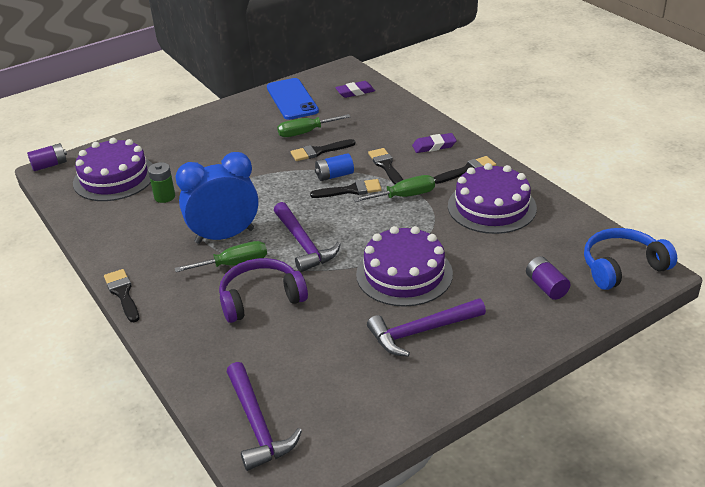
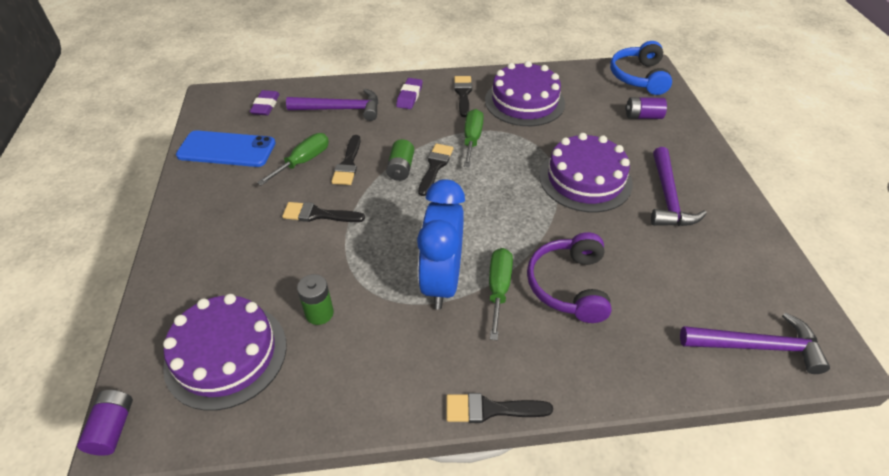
camera: 65 degrees left, 10 degrees up
(303, 244) = (499, 226): purple hammer -> purple hammer (340, 109)
(305, 133) = (303, 161): green screwdriver -> green screwdriver turned 150 degrees counterclockwise
(334, 175) = (401, 168): blue battery -> green battery
(386, 166) = (415, 133): black brush -> black brush (318, 214)

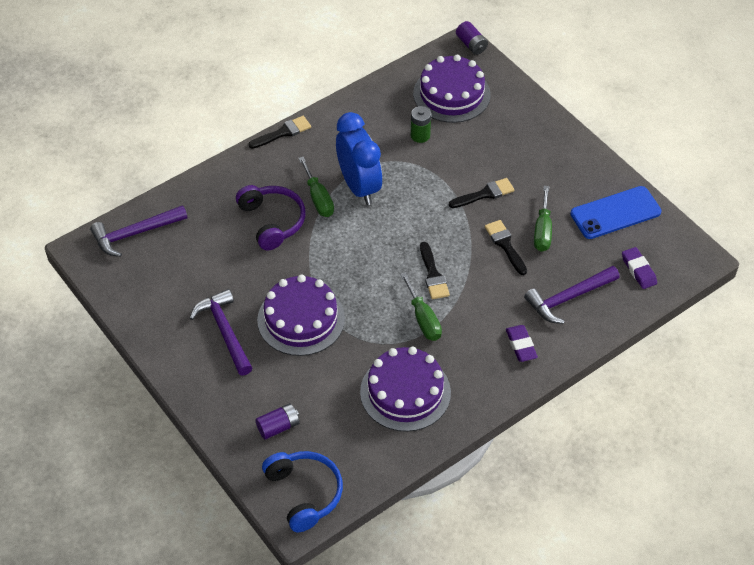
camera: 150 degrees right, 5 degrees up
(401, 168) = (459, 260): green battery -> none
(463, 94) = (472, 374): black brush -> none

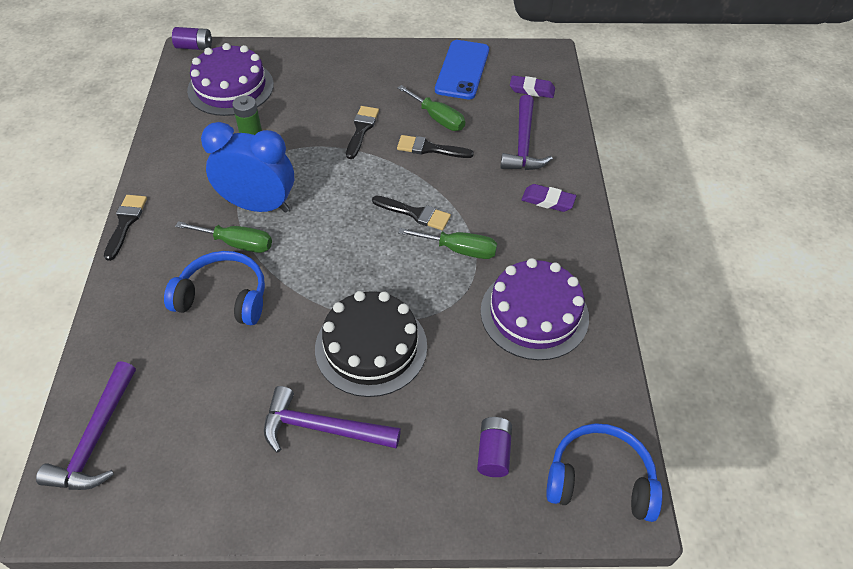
camera: 55 degrees left, 0 degrees up
(272, 221) = (223, 297): purple headphones -> blue headphones
(301, 319) = (371, 347): purple cake -> black cake

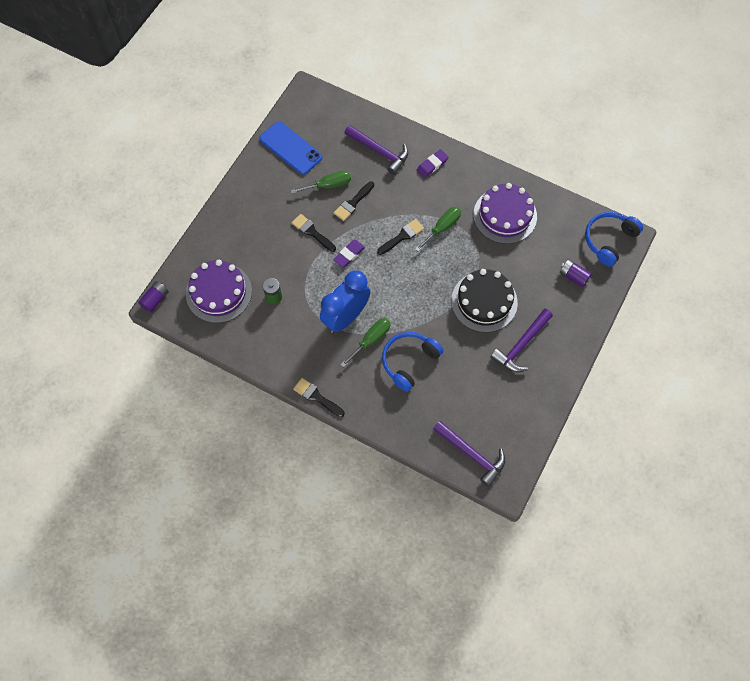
camera: 60 degrees left, 15 degrees up
(532, 90) = (335, 120): purple eraser -> purple eraser (349, 254)

